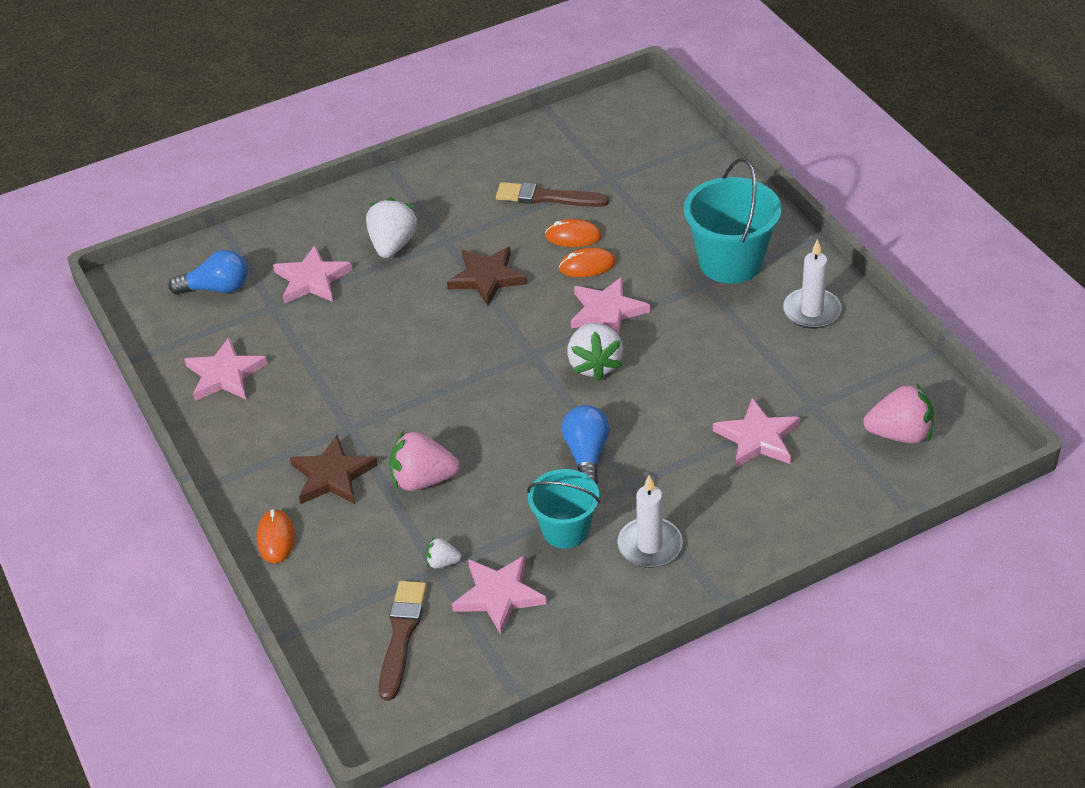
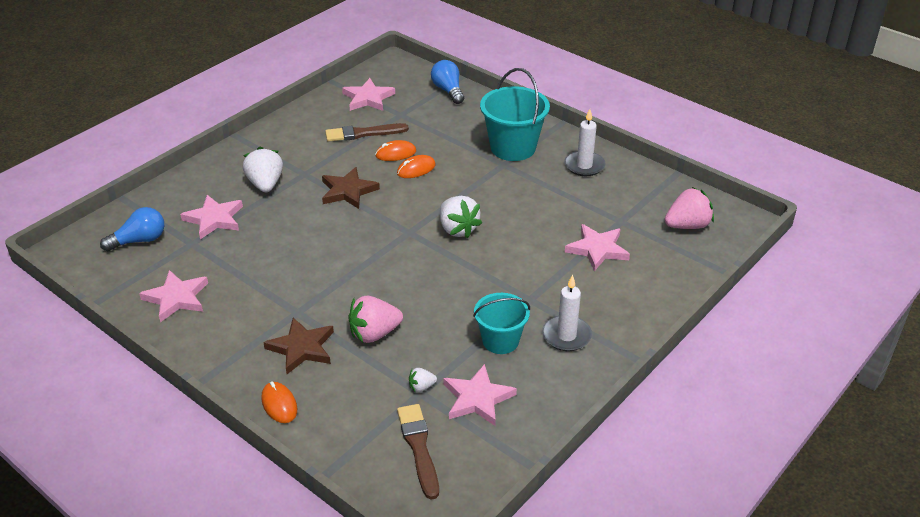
camera: 25 degrees left, 5 degrees down
(586, 455) = (486, 288): blue light bulb -> blue light bulb (448, 90)
(607, 311) = (446, 194): pink star -> pink star (368, 98)

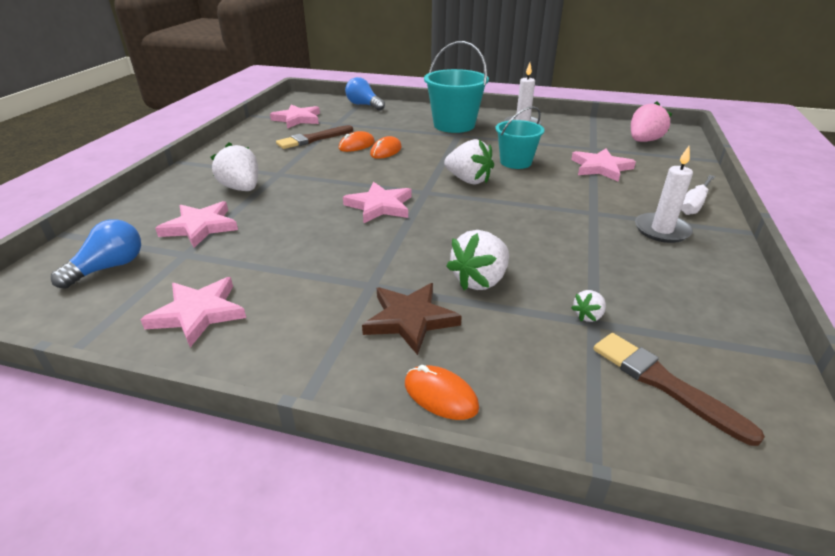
camera: 25 degrees left, 5 degrees down
(348, 191) = (335, 176): brown star -> none
(374, 334) = (480, 280): pink strawberry -> white strawberry
(477, 398) = (657, 308): pink star -> pink star (380, 206)
(500, 341) = (611, 250): turquoise bucket -> turquoise bucket (515, 162)
(632, 319) = (694, 204): none -> white screwdriver

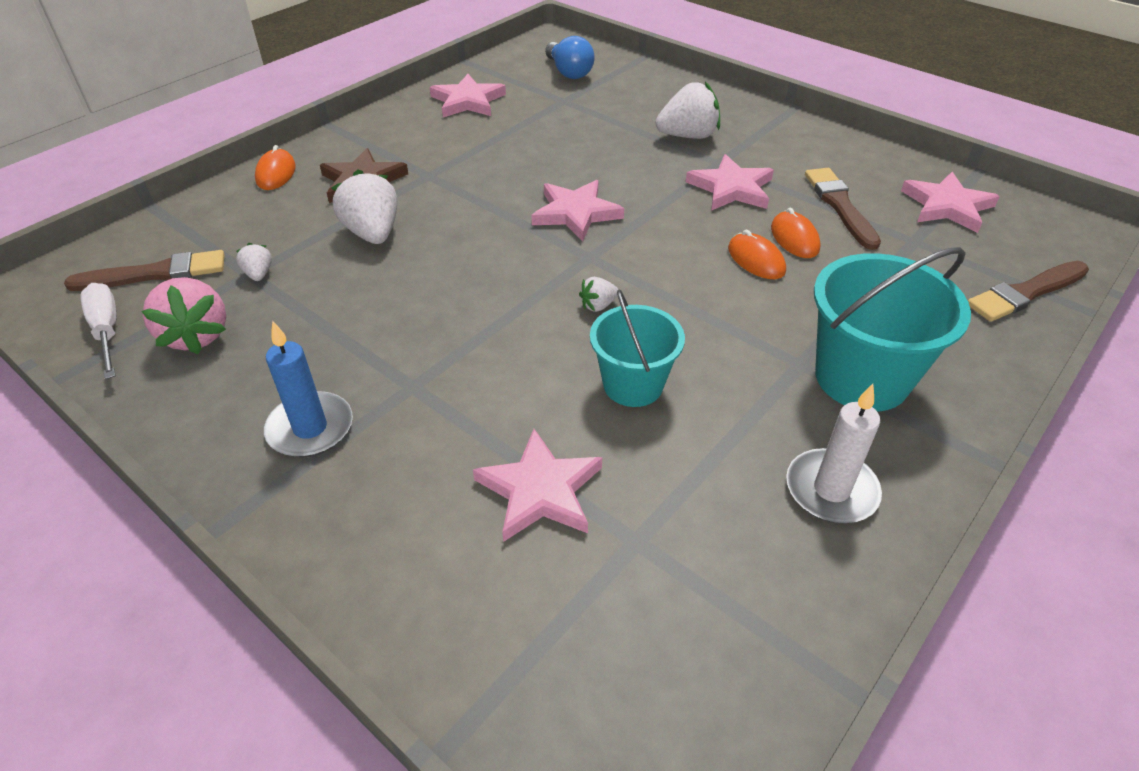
camera: 115 degrees right, 10 degrees up
(200, 227) = (610, 109): pink star -> pink star (731, 188)
(364, 105) = (1025, 293): blue light bulb -> brown brush
(440, 395) = (276, 173): orange mouse -> orange mouse turned 60 degrees counterclockwise
(468, 180) = (598, 305): white strawberry -> white strawberry, size x0.49
(643, 141) = (627, 682): pink strawberry -> pink strawberry (197, 335)
(661, 230) = (310, 428): white candle -> blue candle
(694, 204) = (327, 528): white screwdriver -> white screwdriver (107, 331)

